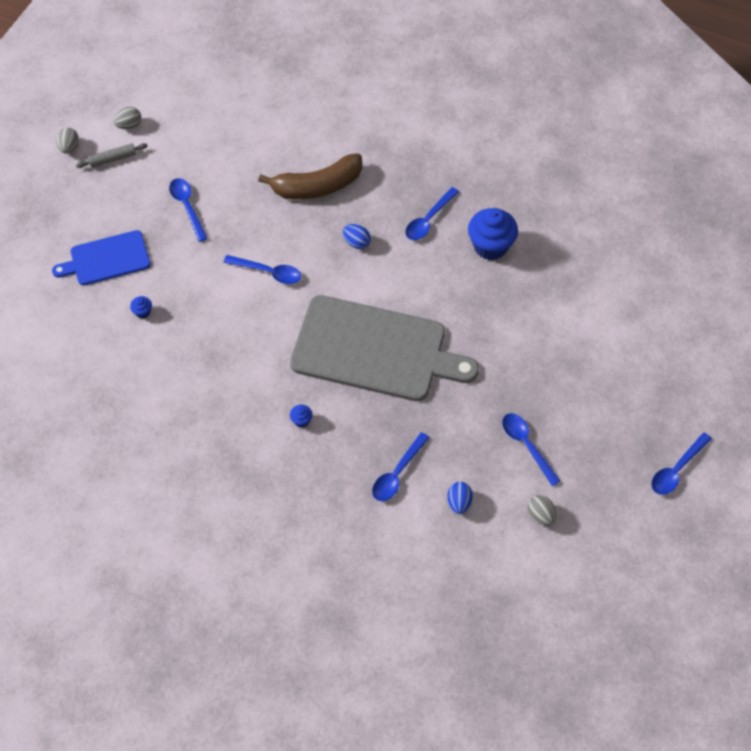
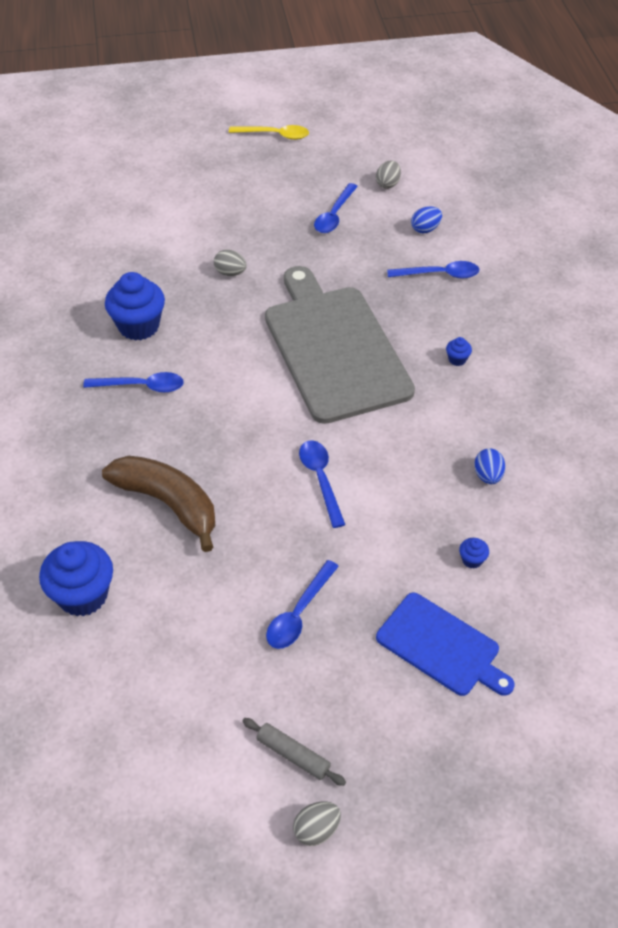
camera: 125 degrees left, 10 degrees down
(129, 125) = (221, 778): grey egg -> grey egg (230, 273)
(287, 119) = (83, 595): none -> blue cupcake
(357, 242) = (218, 427): blue egg -> blue egg (488, 476)
(676, 469) = (274, 135): blue spoon -> yellow spoon

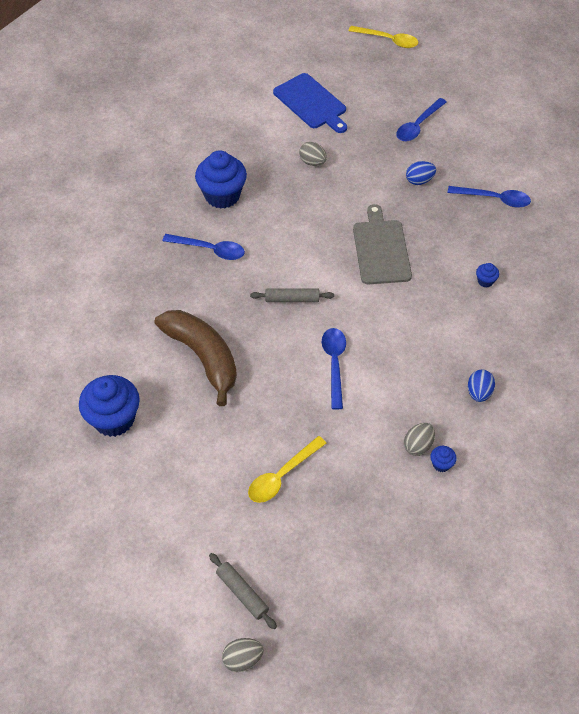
camera: 15 degrees right, 5 degrees up
(251, 420) = (292, 299): none -> grey rolling pin
(299, 613) = (282, 475): blue spoon -> yellow spoon
(334, 349) = (381, 249): grey cutting board -> grey cutting board, size x0.54
(388, 184) = (474, 104): grey egg -> grey egg (418, 445)
(425, 229) = (495, 154): blue egg -> blue egg (419, 181)
(441, 646) = (391, 532): blue cutting board -> blue cutting board (311, 103)

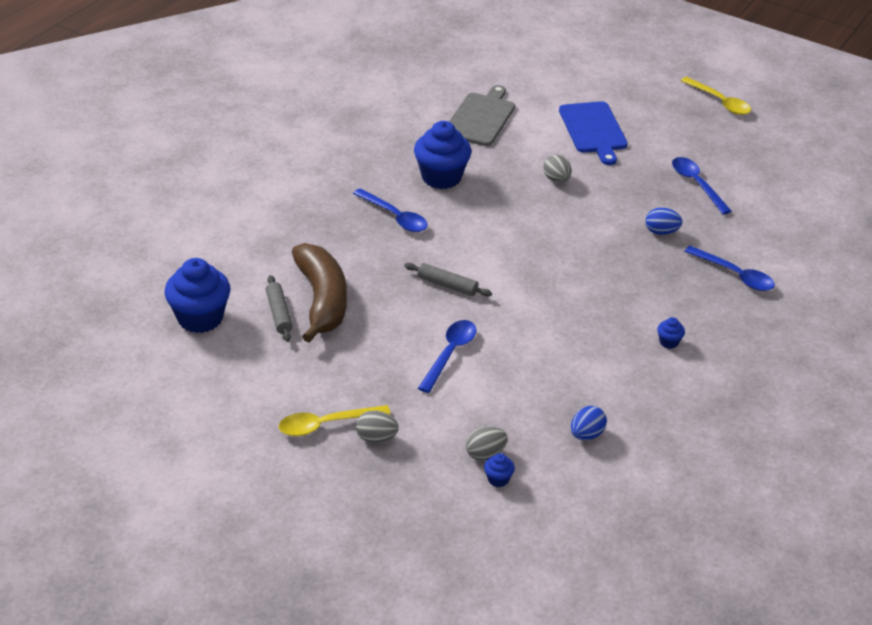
camera: 25 degrees right, 15 degrees down
(242, 593) = (215, 502): grey rolling pin -> grey rolling pin (279, 313)
(243, 659) = (175, 555): grey egg -> grey egg (376, 438)
(381, 249) = (573, 276): grey cutting board -> grey cutting board (480, 118)
(418, 125) = (697, 184): blue spoon -> blue spoon turned 90 degrees clockwise

